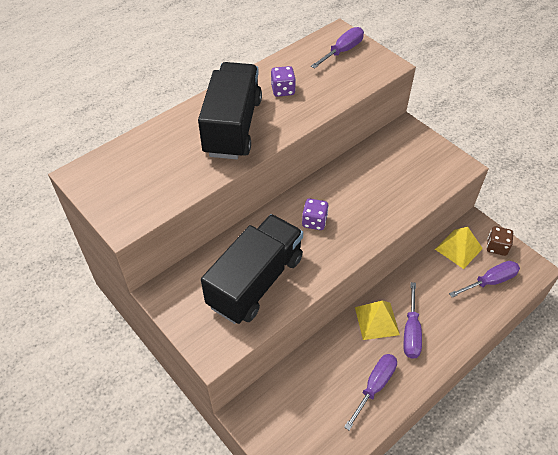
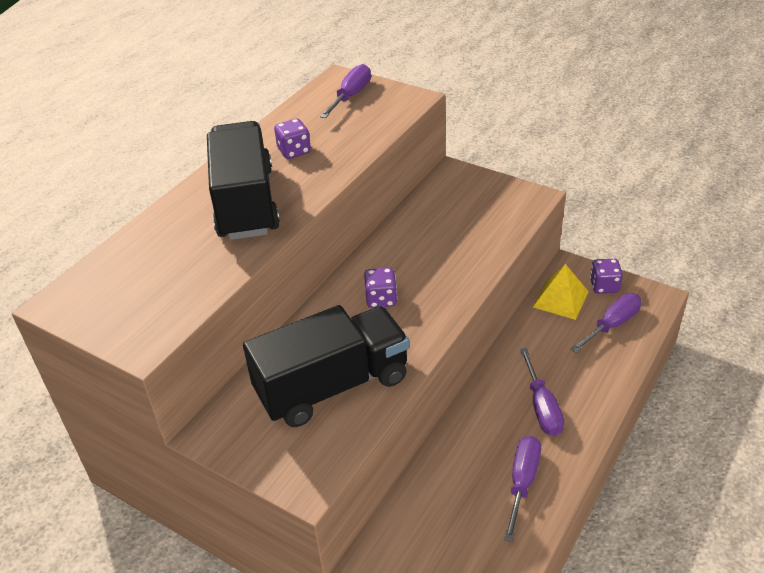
camera: 15 degrees left, 10 degrees down
(255, 281) = (332, 386): black truck -> black truck turned 45 degrees clockwise
(376, 321) = (494, 406): yellow pyramid -> none
(496, 247) = (604, 286): brown dice -> purple dice

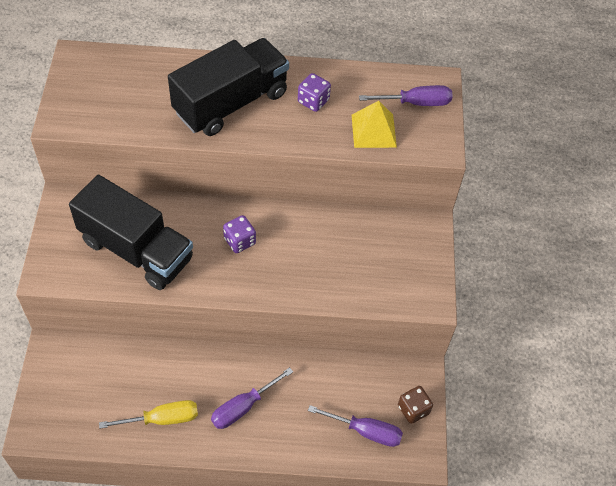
camera: 55 degrees right, 15 degrees up
(522, 483) = (162, 419): purple screwdriver -> yellow screwdriver
(560, 299) = (376, 380): yellow pyramid -> yellow pyramid (374, 130)
(604, 286) = (413, 409): purple dice -> brown dice

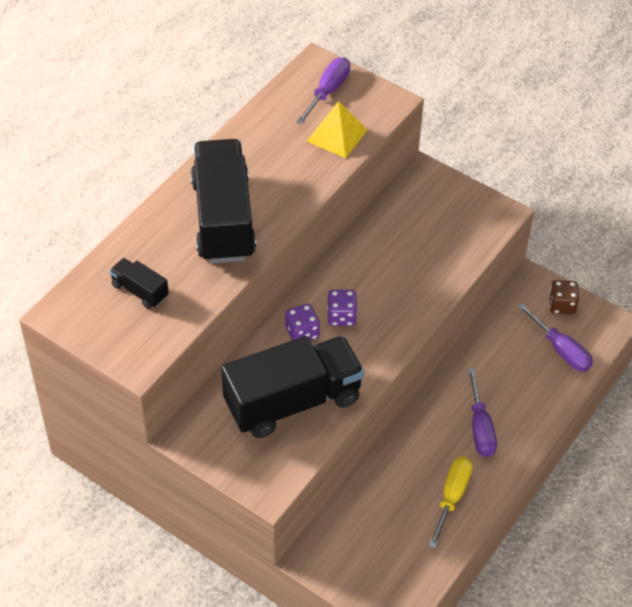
camera: 55 degrees left, 5 degrees down
(126, 89) = (140, 291): none -> black truck
(313, 101) = (269, 159): purple dice -> purple dice (302, 332)
(365, 431) = (560, 349): purple screwdriver -> purple screwdriver turned 90 degrees clockwise

